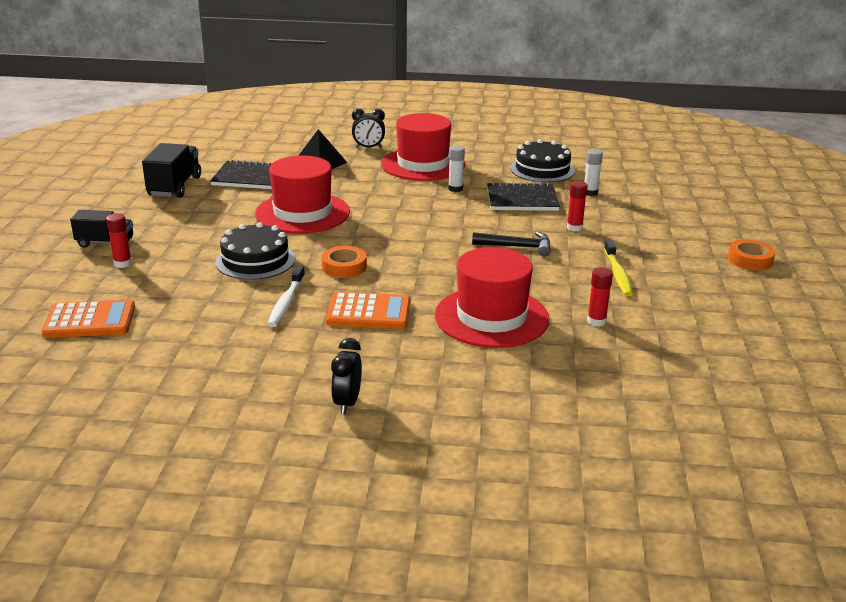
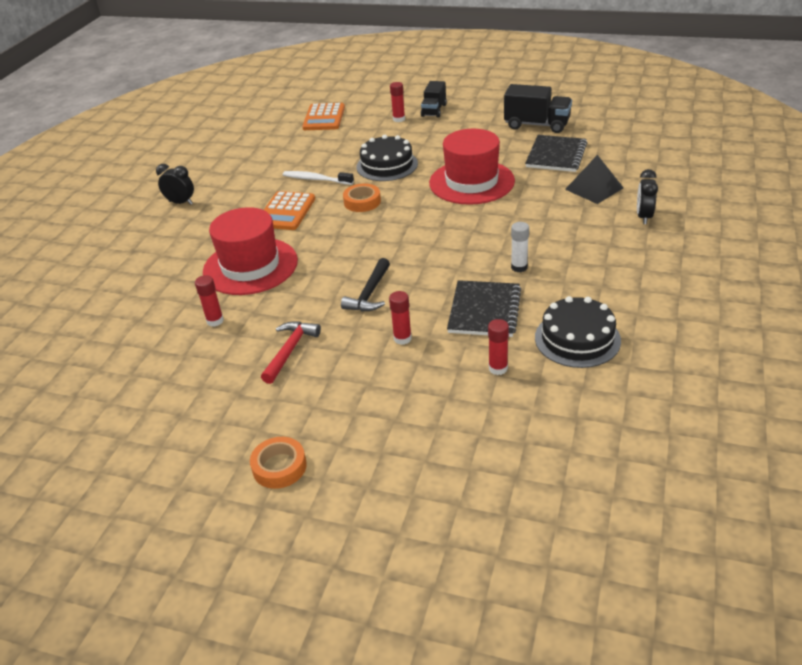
camera: 105 degrees right, 10 degrees up
(423, 164) = (592, 250): red hat -> none
(590, 193) = (498, 368): white glue stick -> red glue stick
(618, 274) = (290, 350): yellow toothbrush -> red hammer

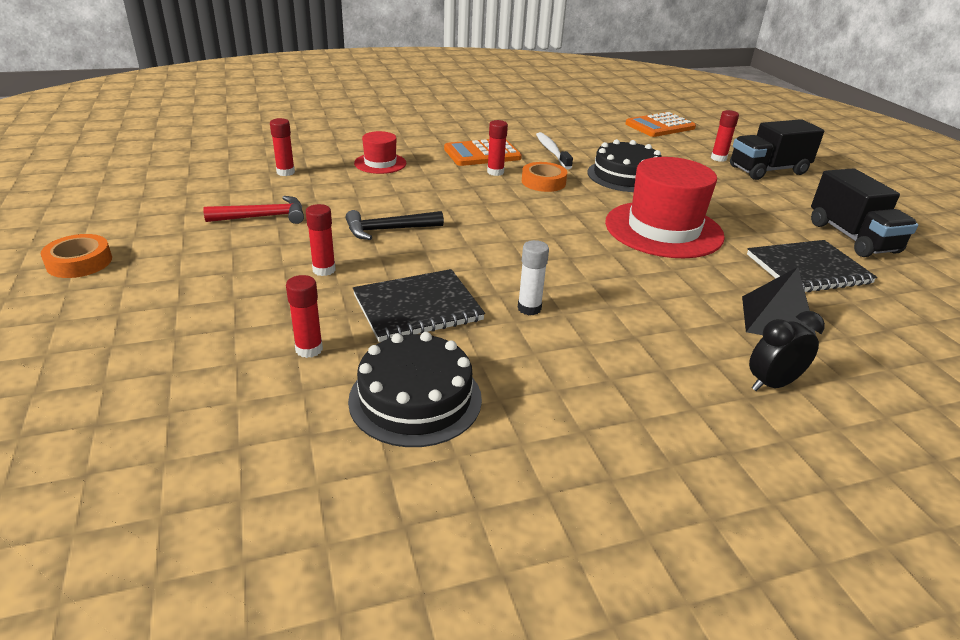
camera: 50 degrees right, 5 degrees down
(181, 203) = (444, 112): black clock -> none
(250, 266) = (380, 163): red hat -> red hat, size x0.51
(324, 217) = (495, 172): none -> red glue stick
(434, 110) = (768, 170): black truck -> black truck, size x1.51

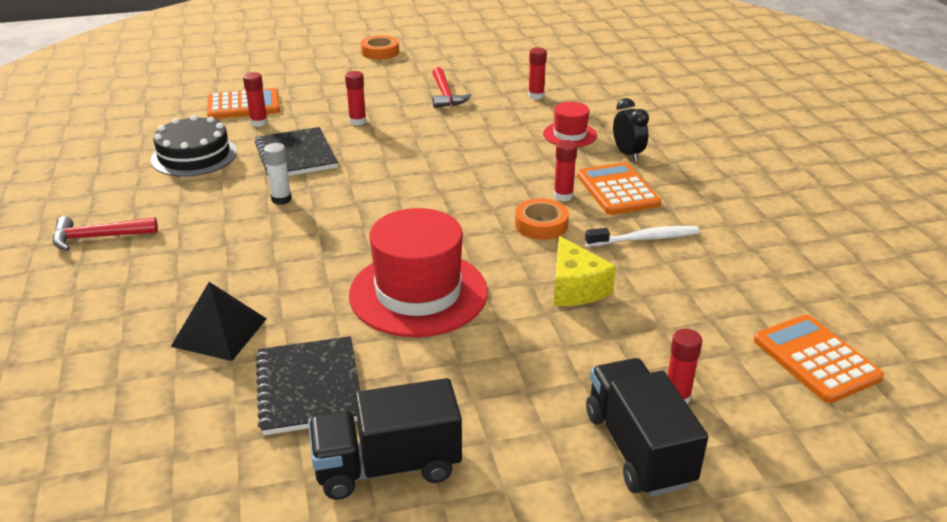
camera: 95 degrees right, 0 degrees up
(236, 373) = (244, 105): none -> orange calculator
(388, 230) = (421, 142): black hammer -> none
(625, 176) = (575, 288): black cake -> yellow cheese
(665, 450) = (98, 237): none -> red hammer
(772, 384) = (133, 301): black clock -> black clock (627, 154)

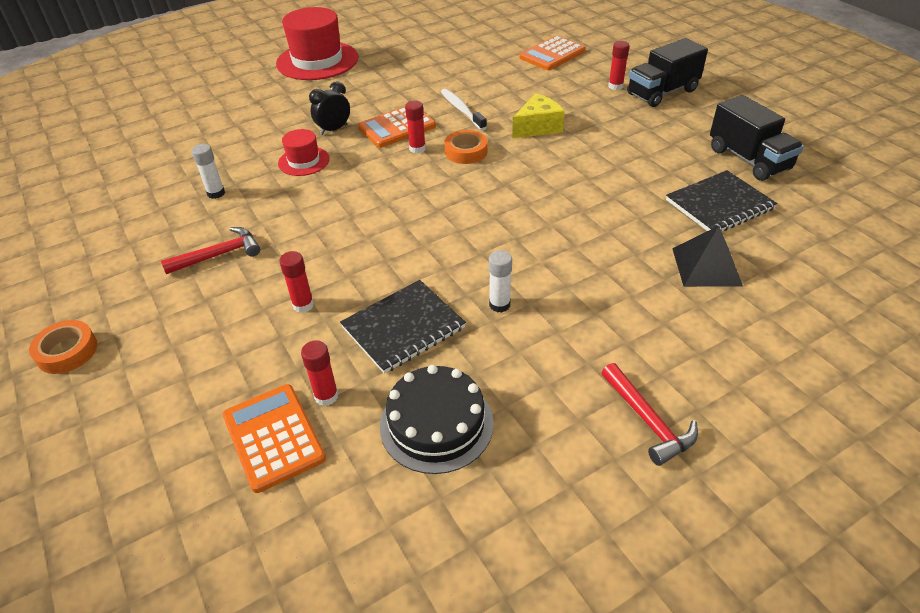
camera: 105 degrees left, 10 degrees up
(418, 293) = (588, 186): red hat -> red hat (317, 61)
(536, 96) = (216, 193): red glue stick -> white glue stick

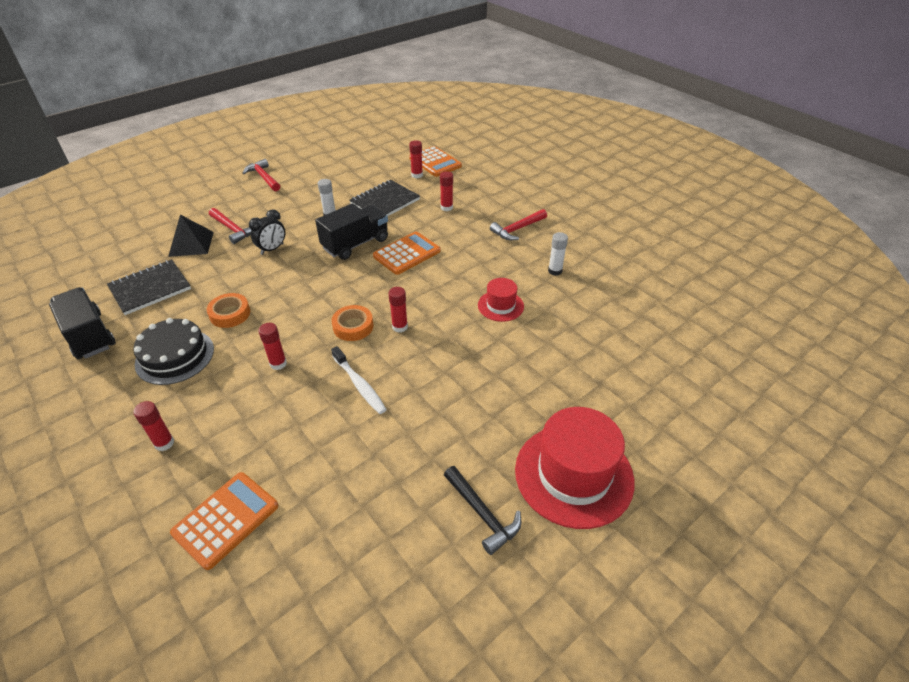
camera: 170 degrees right, 0 degrees up
(67, 351) = (561, 181): orange tape -> orange tape (230, 314)
(333, 130) = (490, 345): black clock -> black clock (272, 249)
(386, 50) = (482, 514): none -> black hammer
(397, 127) = (426, 353): orange calculator -> orange calculator (407, 254)
(436, 424) = (362, 170): black cake -> black cake (175, 356)
(538, 127) = (278, 364): yellow cheese -> red glue stick
(653, 288) = (233, 229): none -> red hammer
(662, 92) = (111, 434): black truck -> black truck (355, 244)

